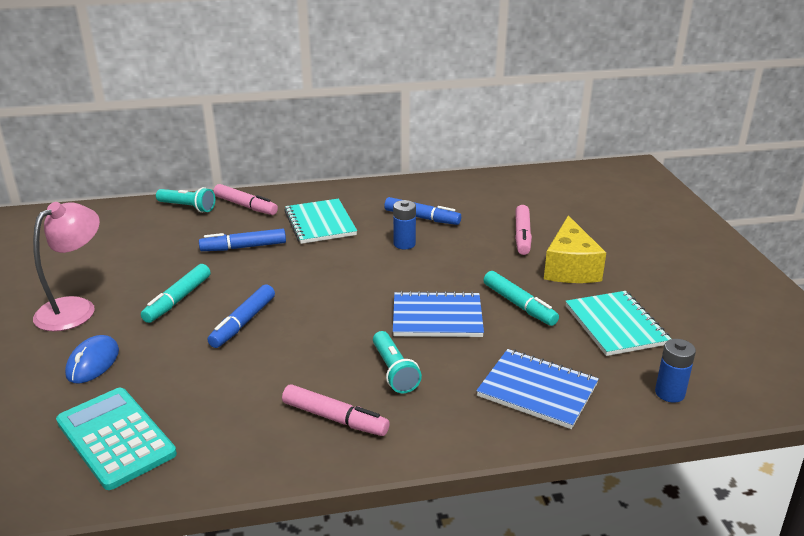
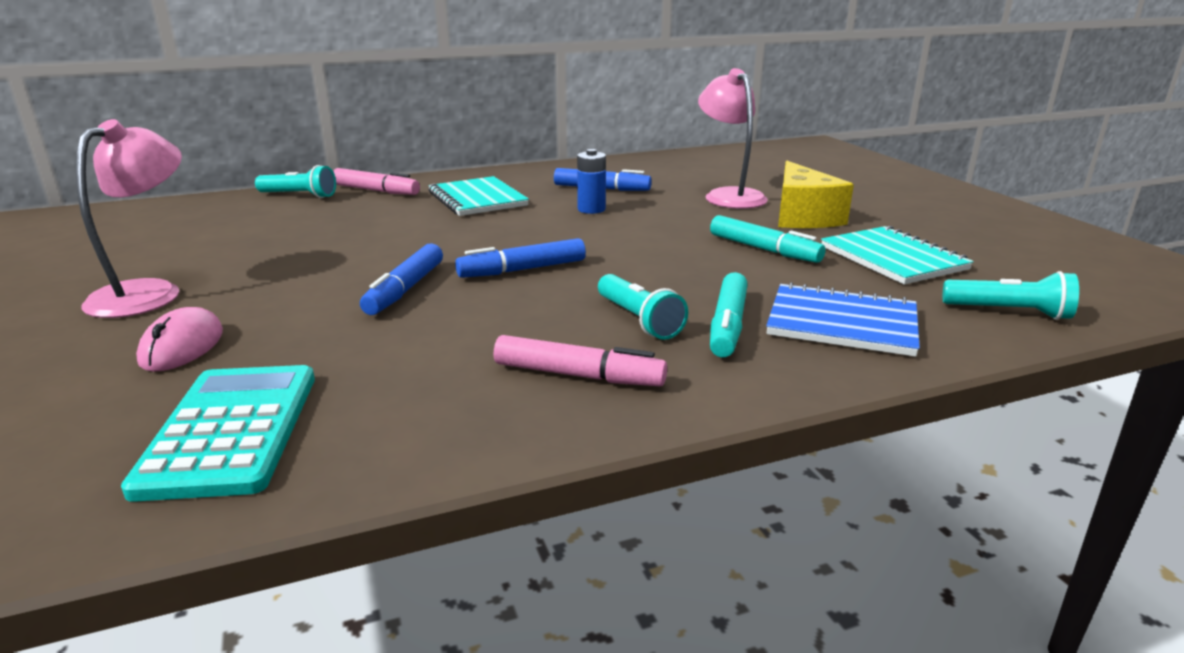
camera: 10 degrees left, 5 degrees down
(93, 362) = (182, 346): blue mouse -> pink mouse
(116, 438) = (231, 430): turquoise calculator -> turquoise calculator turned 45 degrees clockwise
(178, 299) = (304, 274): turquoise marker -> turquoise marker (728, 325)
(244, 247) = (384, 223): blue marker -> blue marker (523, 270)
(437, 317) = (668, 267): blue notebook -> none
(522, 236) = (729, 196): pink marker -> pink lamp
(669, 393) = (1009, 312): blue battery -> turquoise flashlight

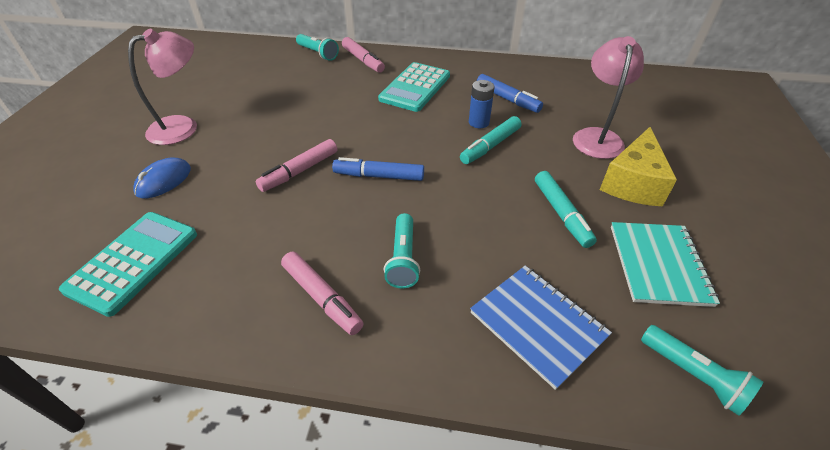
camera: 30 degrees right, 20 degrees up
(182, 346) = (164, 181): pink mouse -> blue mouse
(405, 289) = (300, 171): blue marker -> pink marker
(477, 199) = (415, 87): turquoise notebook -> turquoise calculator
(728, 325) = (455, 290): turquoise marker -> turquoise marker (490, 146)

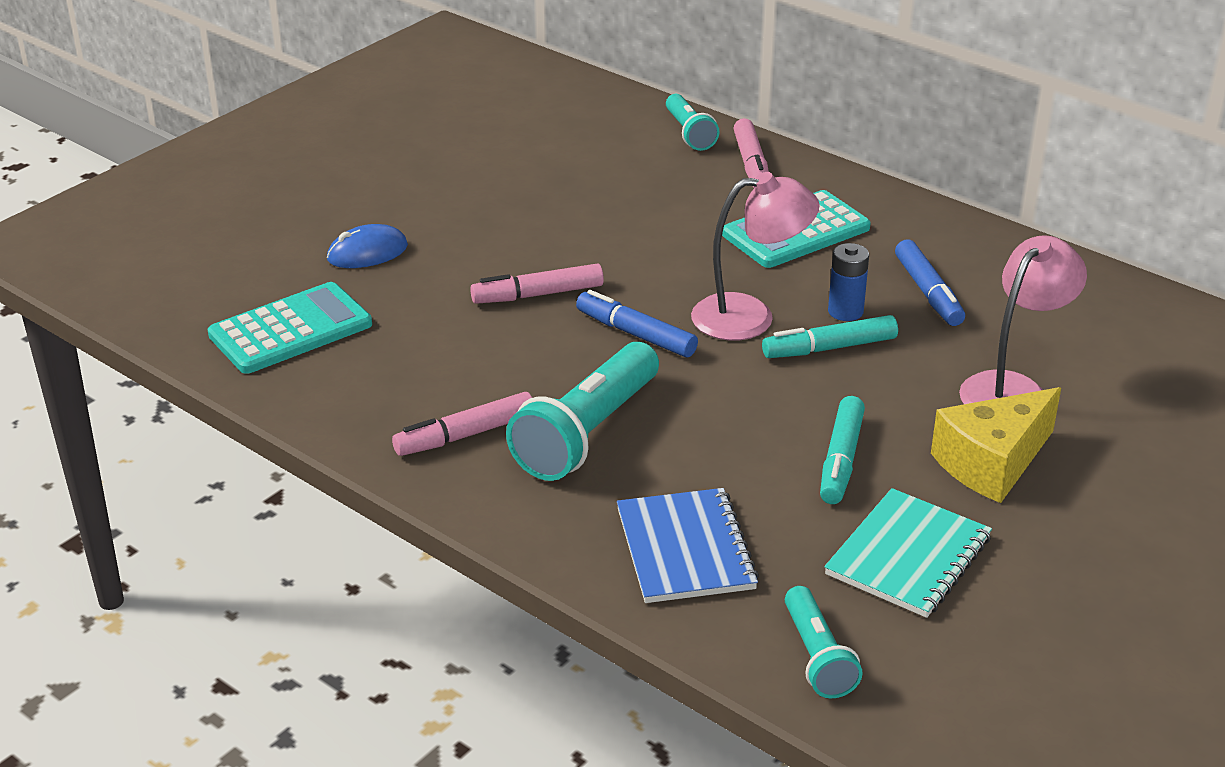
camera: 30 degrees right, 10 degrees down
(183, 127) = (427, 190): pink lamp -> pink lamp (750, 316)
(322, 297) = (466, 435): pink marker -> pink marker turned 75 degrees clockwise
(403, 258) = (587, 433): turquoise flashlight -> turquoise flashlight, size x1.74

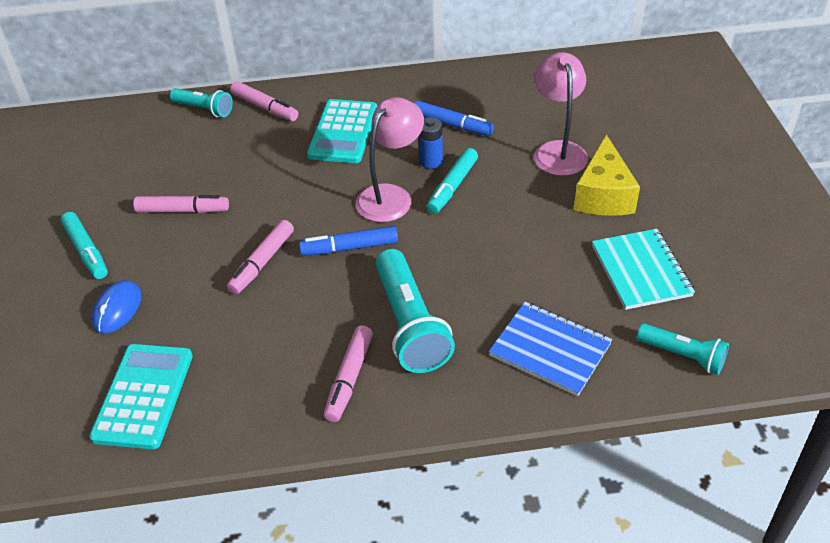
camera: 45 degrees left, 10 degrees up
(536, 209) = (182, 210): none -> pink marker
(841, 460) = (544, 243): turquoise marker -> turquoise marker (86, 251)

